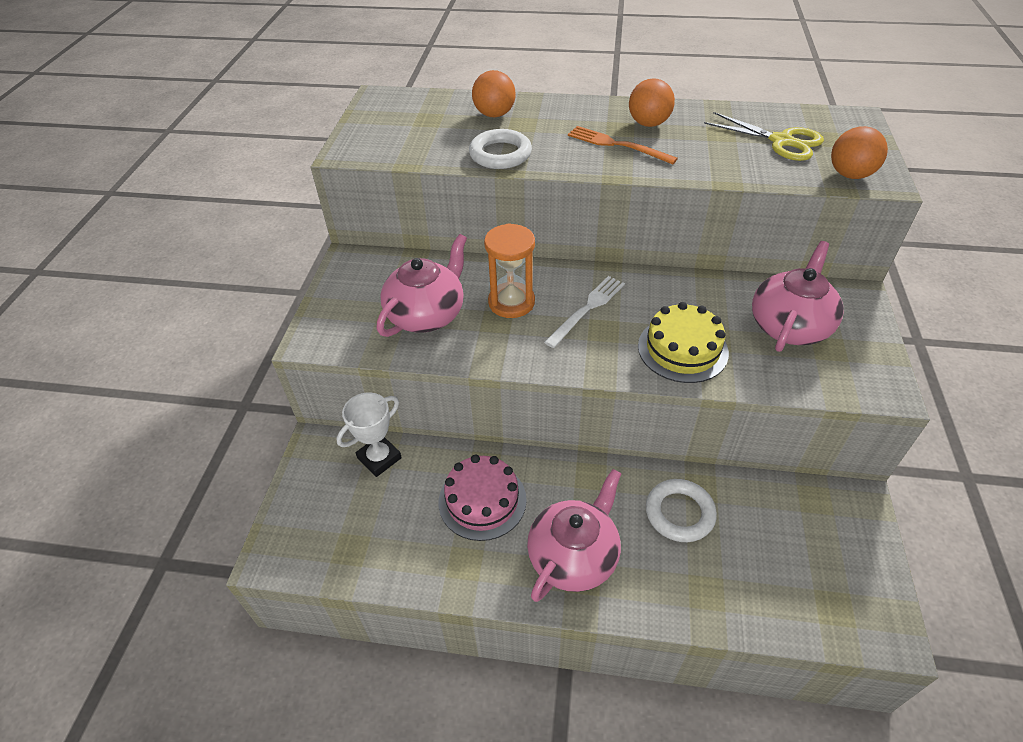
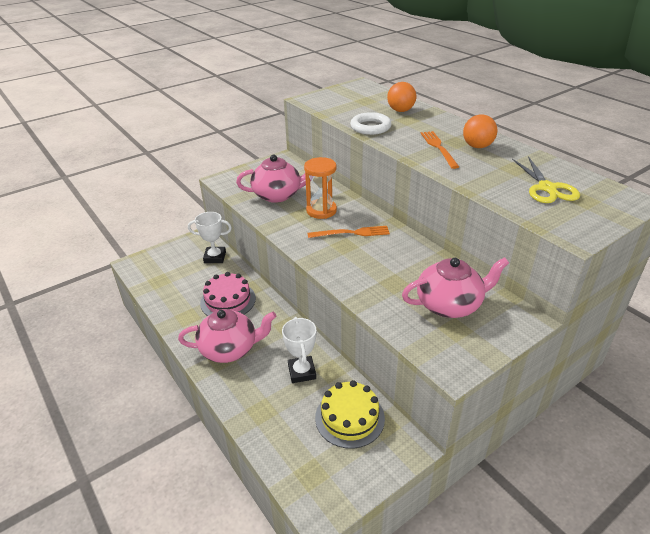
camera: 45 degrees right, 10 degrees down
(587, 309) = (351, 233): white fork -> orange fork
(679, 513) = (302, 372): white ring -> white trophy
(682, 349) = (369, 276): yellow cake -> yellow cake (349, 417)
(850, 175) = (559, 223): orange ball -> none

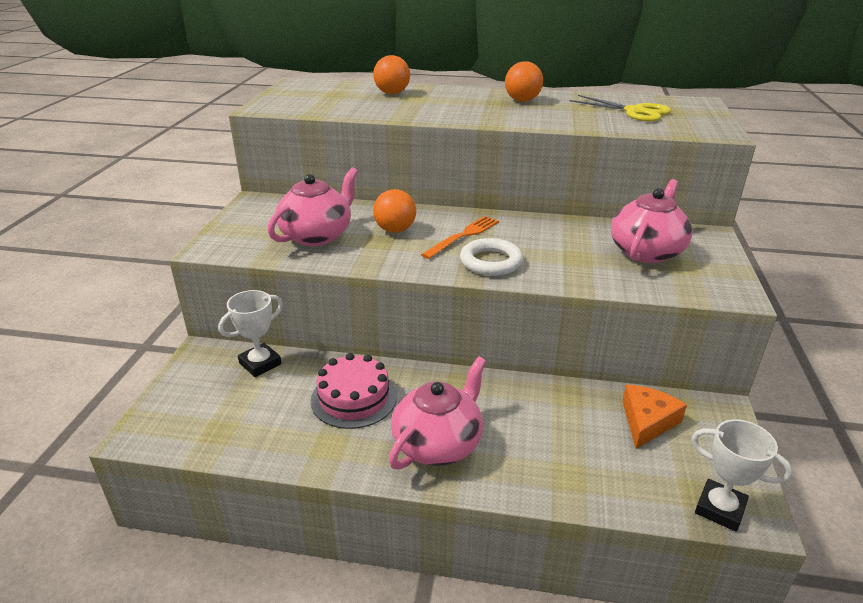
camera: 45 degrees left, 5 degrees down
(302, 372) = (545, 413): white trophy -> white trophy (720, 509)
(321, 210) = (395, 230): orange hourglass -> orange ball
(349, 417) = (647, 421): yellow cake -> orange cheese
(370, 127) = (393, 112): white ring -> white ring (491, 262)
(438, 148) = (494, 110): orange fork -> none

